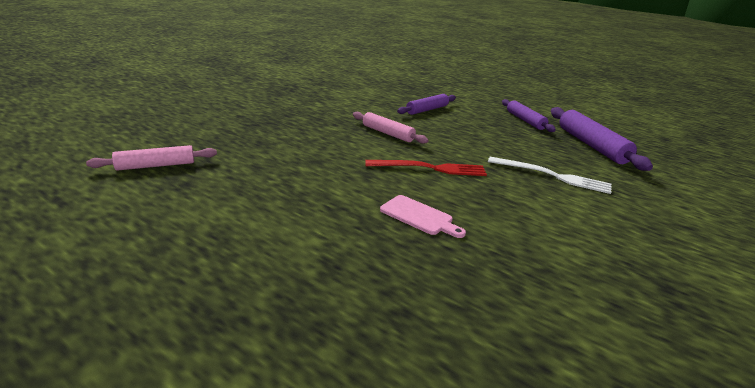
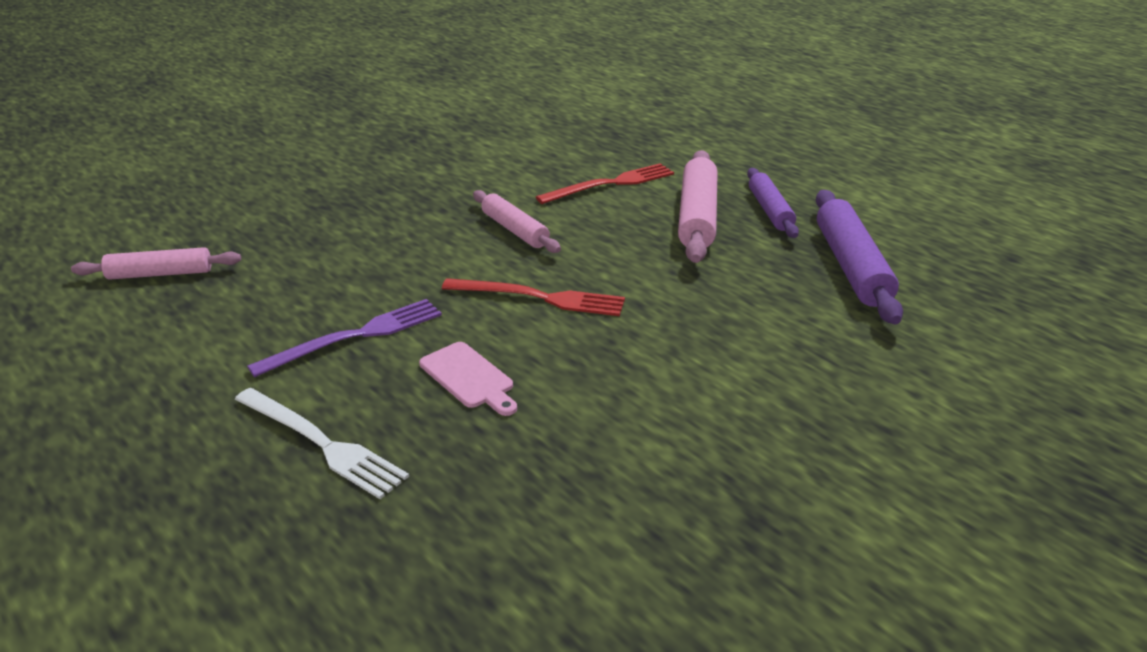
camera: 15 degrees right, 5 degrees up
(324, 196) = (355, 336): none -> purple fork
(427, 110) = (611, 184): purple rolling pin -> red fork
(488, 124) = (697, 217): none -> pink rolling pin
(552, 176) = (730, 322): white fork -> white fork (321, 443)

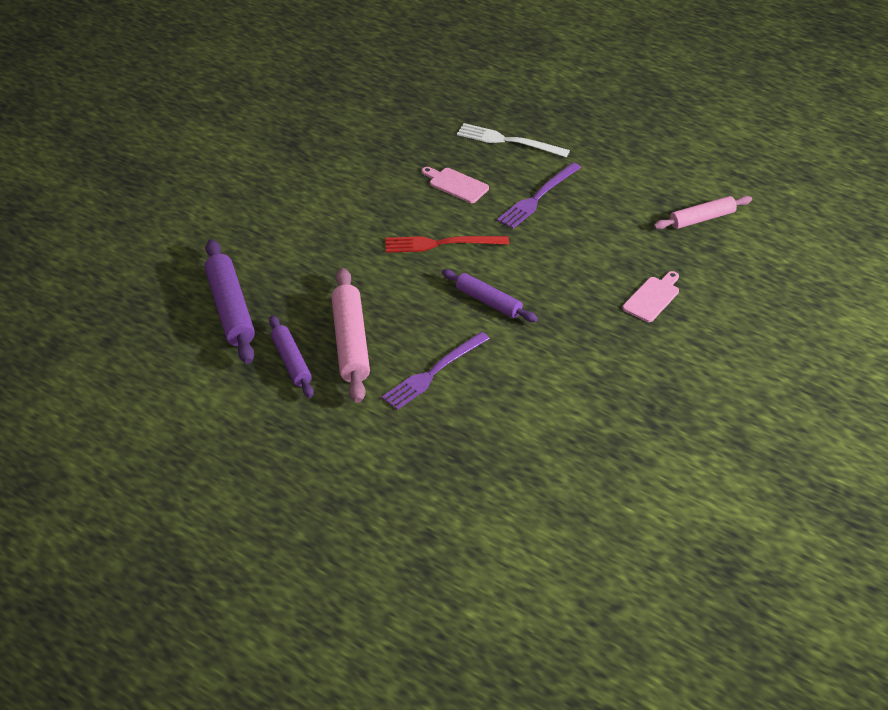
camera: 165 degrees right, 10 degrees up
(321, 208) = (652, 298): none -> pink cutting board
(515, 230) = (488, 302): pink rolling pin -> purple rolling pin
(611, 184) = (433, 372): red fork -> purple fork

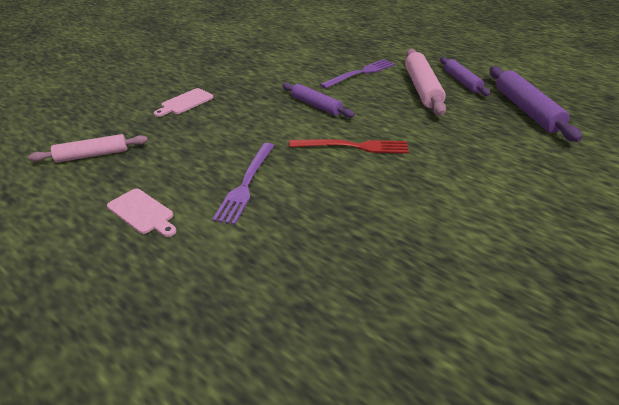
camera: 175 degrees left, 5 degrees down
(456, 185) = (334, 203): pink cutting board -> pink cutting board (142, 213)
(508, 141) = (257, 261): white fork -> none
(538, 197) = (246, 184): purple fork -> purple fork turned 150 degrees clockwise

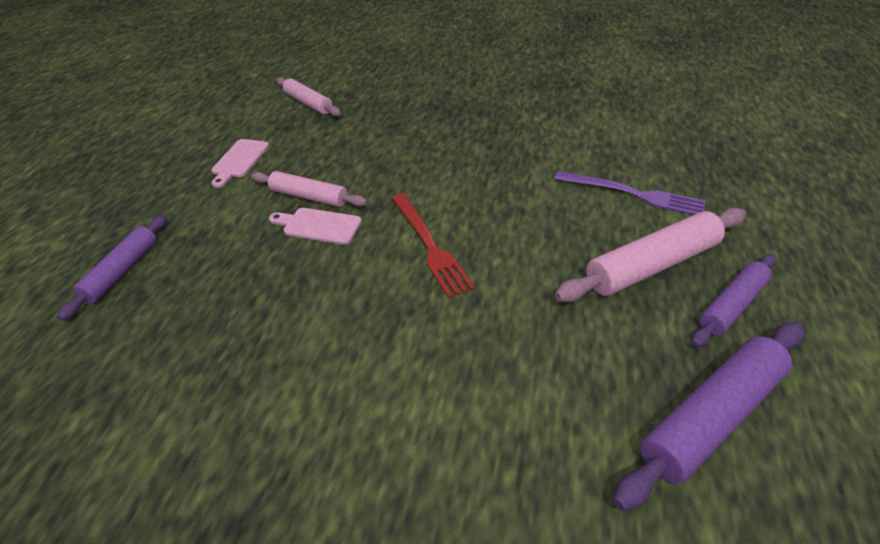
camera: 65 degrees right, 5 degrees up
(185, 102) = (432, 107): pink cutting board -> pink cutting board (318, 226)
(246, 184) = (309, 197): purple fork -> pink rolling pin
(316, 106) = (503, 187): purple rolling pin -> purple rolling pin (122, 271)

